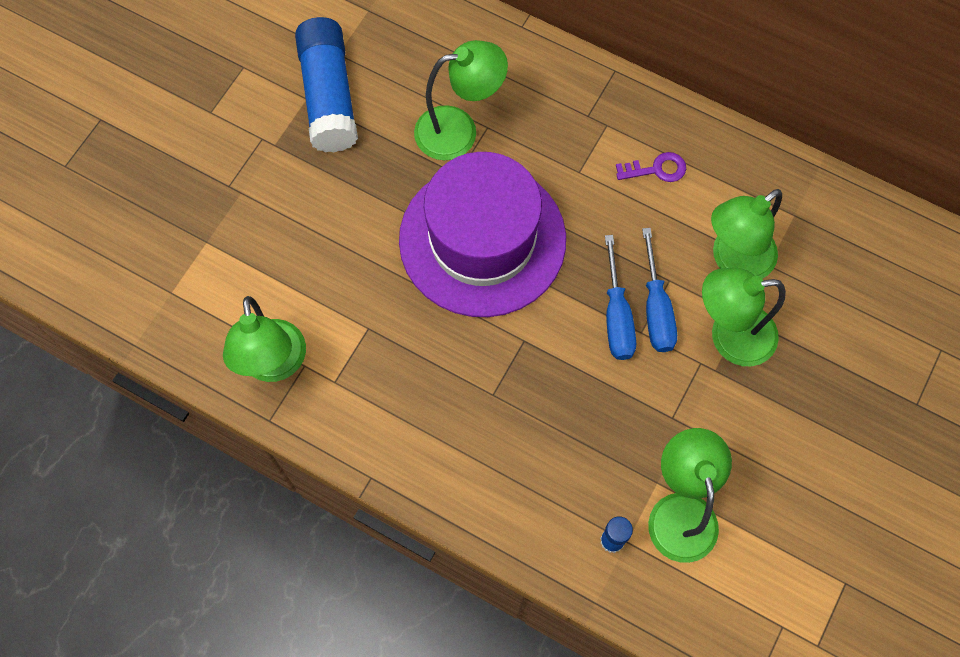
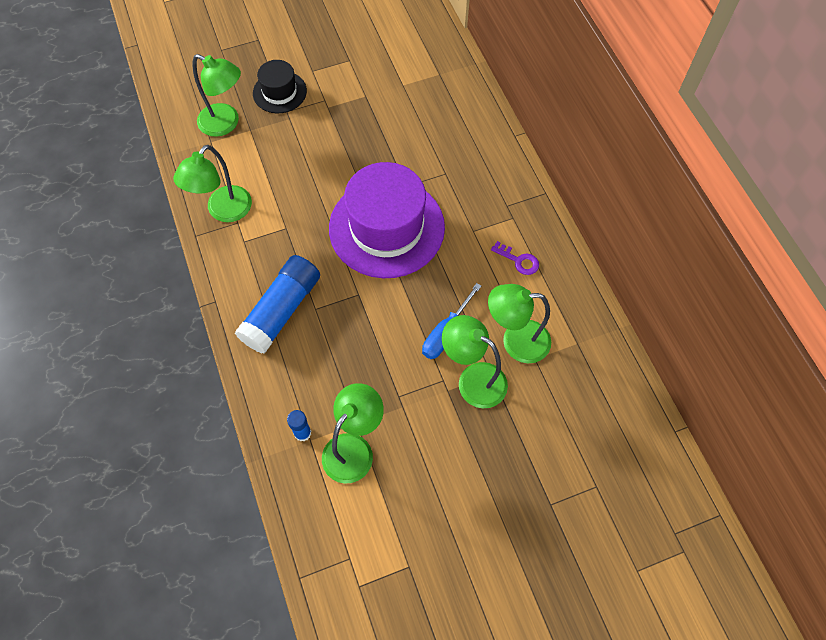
camera: 40 degrees right, 5 degrees down
(196, 168) = (279, 92): none -> black hat
(329, 96) = (377, 102): blue glue stick -> blue glue stick (281, 310)
(459, 130) = (428, 165): green lamp -> green lamp (226, 123)
(616, 316) = (420, 319): blue screwdriver -> none

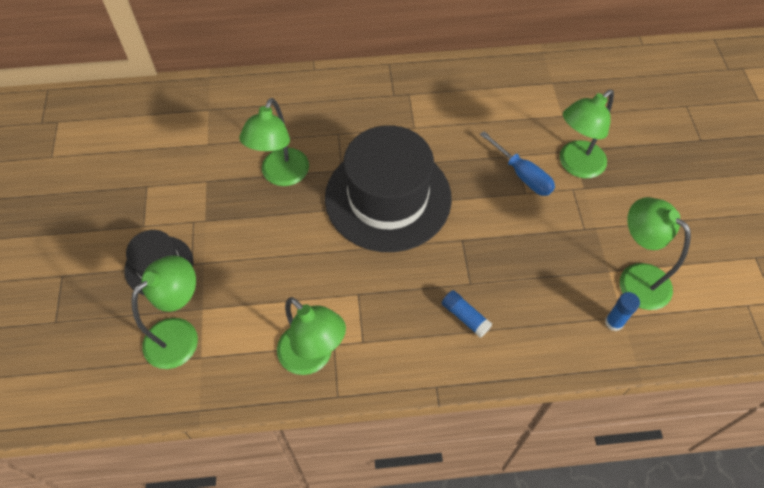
camera: 75 degrees left, 5 degrees down
(281, 310) = (465, 317): blue glue stick -> blue glue stick, size x0.46
(386, 227) = (388, 197): purple hat -> black hat
(516, 341) = (542, 124): green lamp -> green lamp (281, 176)
(518, 260) = (457, 101): purple key -> none

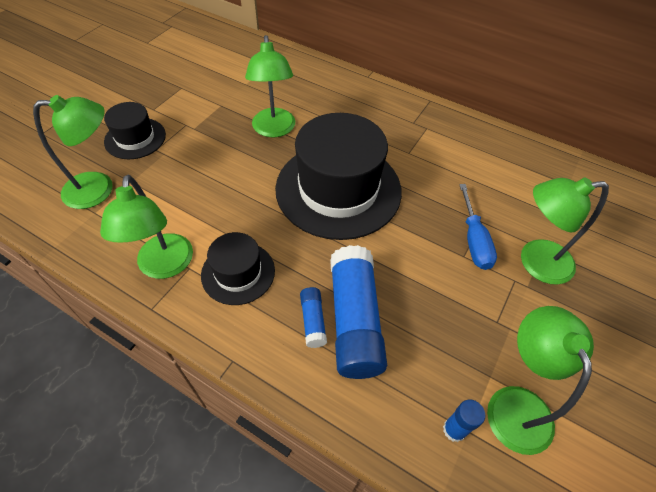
camera: 35 degrees right, 5 degrees down
(281, 176) = (274, 130): green lamp -> green lamp turned 60 degrees counterclockwise
(376, 321) = (238, 273): none -> black hat
(493, 295) = (354, 320): none -> blue glue stick

